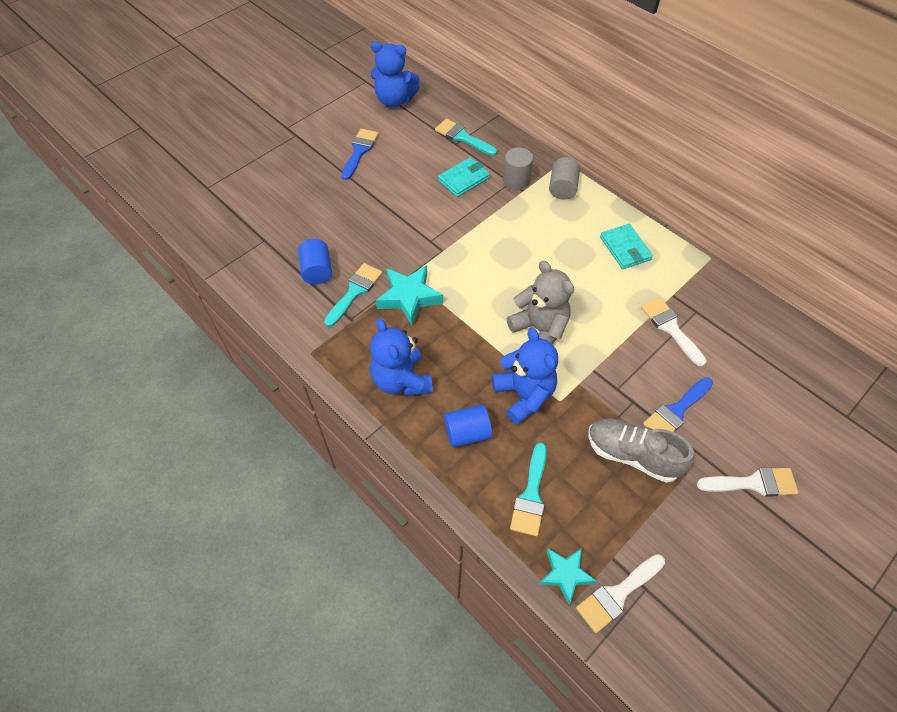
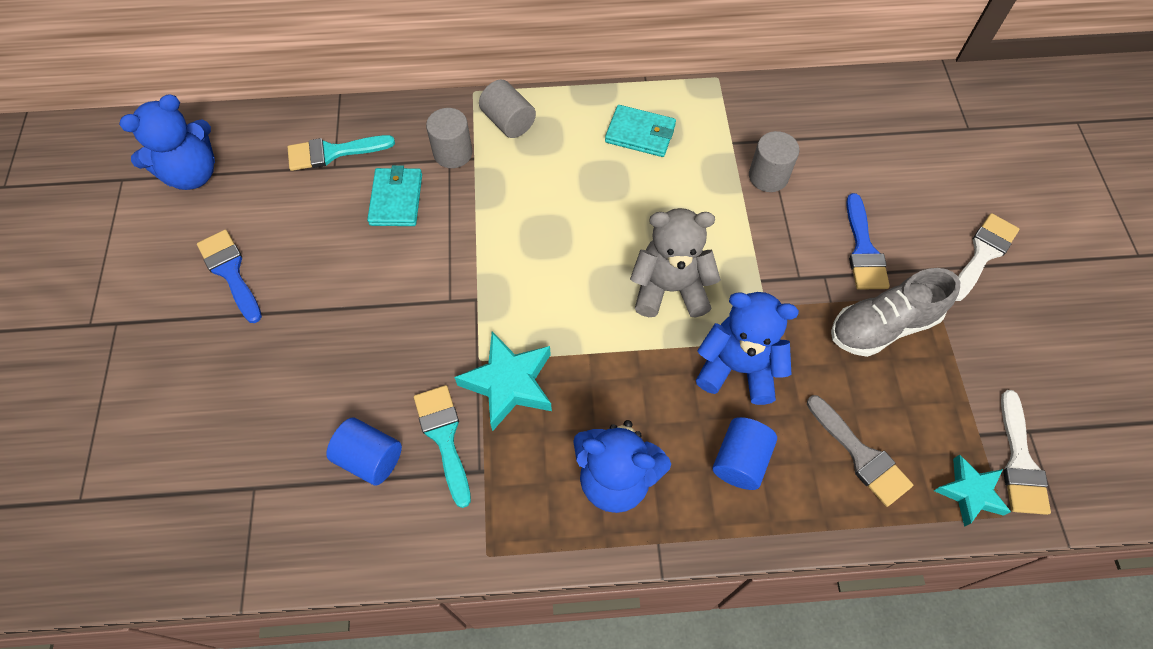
camera: 50 degrees left, 5 degrees up
(531, 495) = (861, 455): turquoise brush -> grey brush
(670, 328) = (768, 176): white brush -> grey cylinder

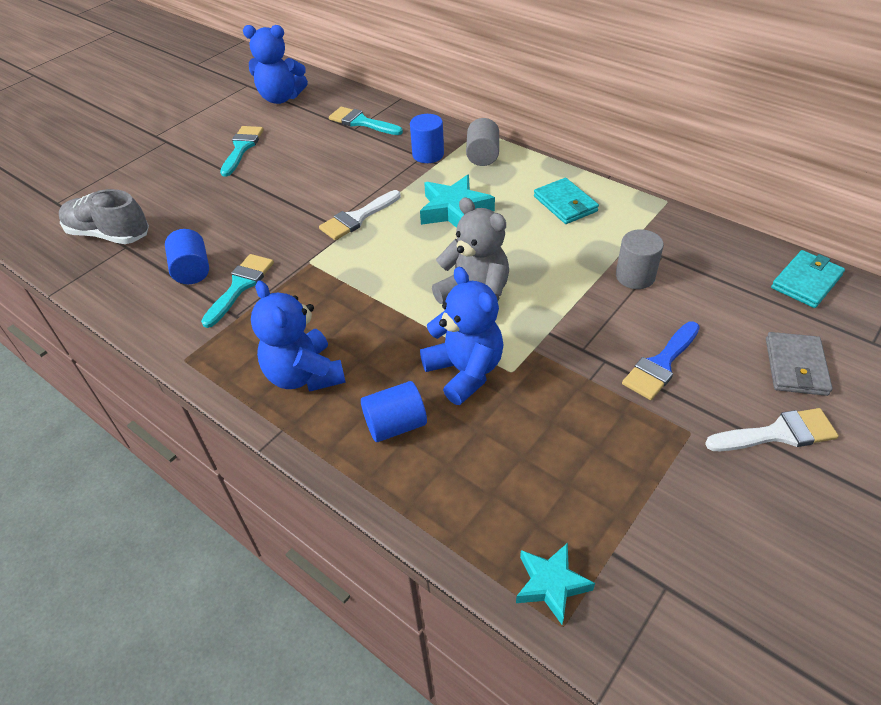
camera: 45 degrees right, 15 degrees down
(230, 271) = (242, 148): blue brush -> turquoise brush
(396, 199) = (366, 160): turquoise wallet -> turquoise wallet (806, 281)
(453, 153) = (428, 154): grey cylinder -> blue cylinder
(509, 383) = (309, 284): turquoise star -> turquoise star (455, 210)
(861, 455) = (489, 489): grey brush -> none
(883, 326) = (615, 422): grey shoe -> grey shoe (109, 234)
(944, 186) = (795, 366): none -> grey wallet
(1020, 462) = (627, 601): white brush -> white brush (357, 218)

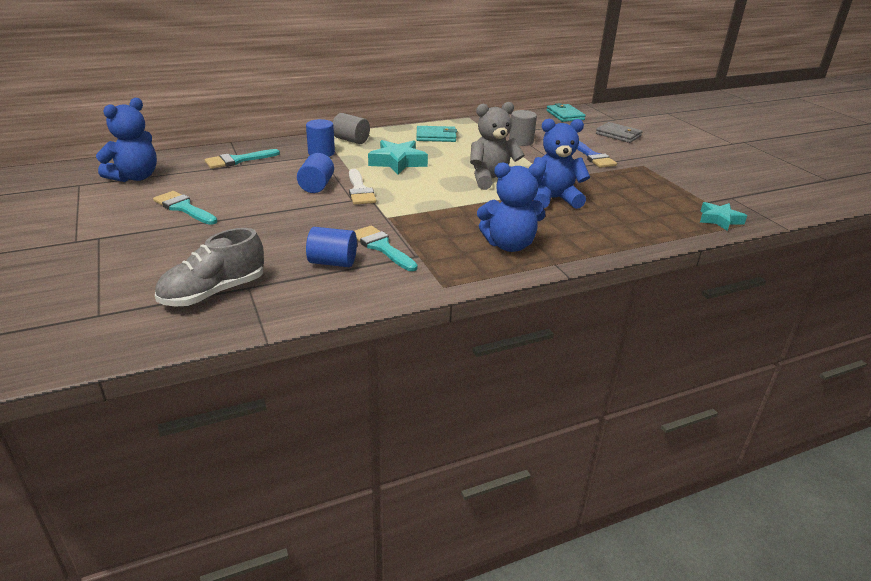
camera: 65 degrees left, 15 degrees down
(395, 425) = (581, 228): blue cylinder -> blue cylinder (316, 186)
(778, 433) = (656, 151): white brush -> none

